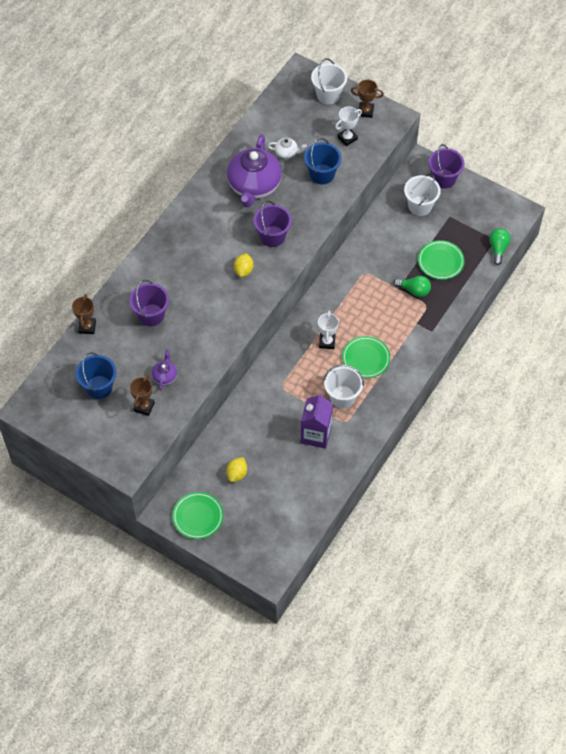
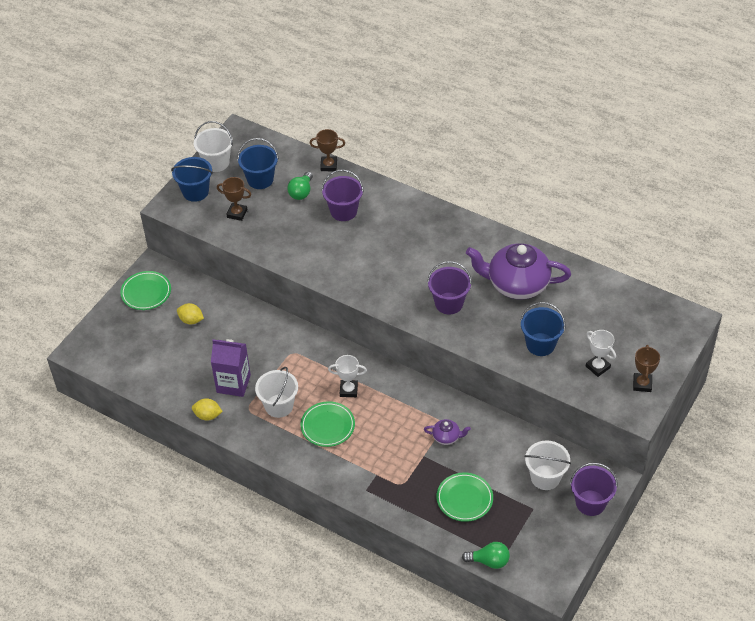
camera: 90 degrees right, 10 degrees down
(109, 445) = (195, 192): none -> blue bucket
(165, 376) = (271, 226): purple teapot -> purple teapot (446, 437)
(243, 270) = (402, 281): yellow lemon -> yellow lemon (208, 415)
(286, 153) = (567, 311): white teapot -> none
(328, 95) = (661, 347): white bucket -> white bucket (216, 162)
(414, 290) = (421, 472): green light bulb -> green light bulb (301, 192)

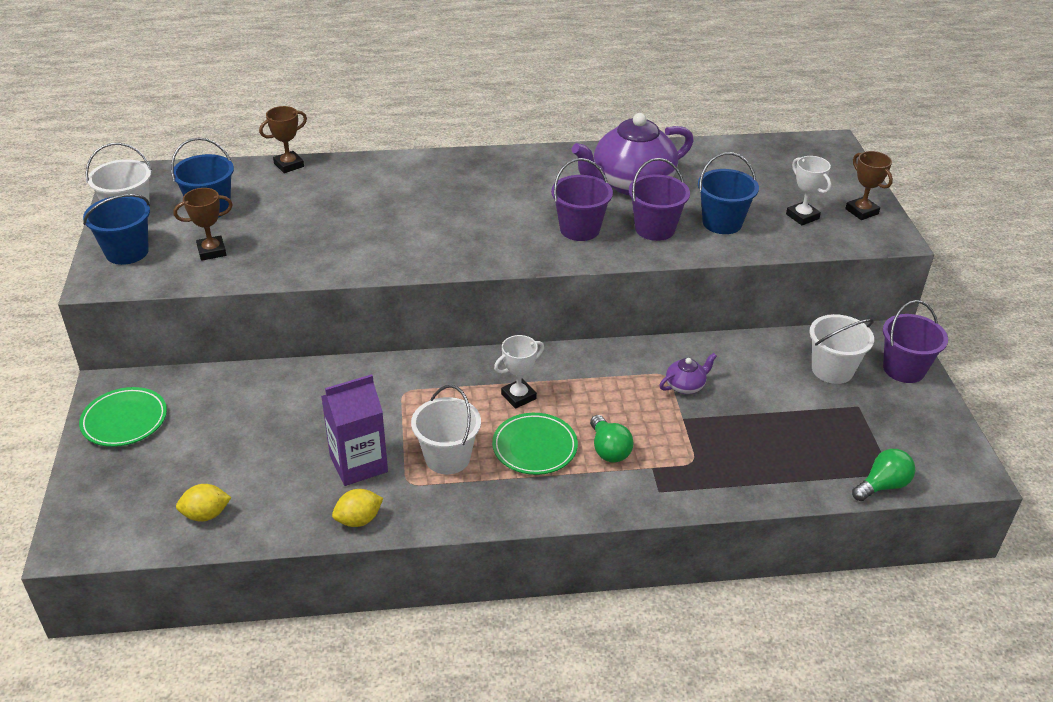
camera: 40 degrees left, 10 degrees down
(191, 320) = (225, 421): yellow lemon -> yellow lemon (206, 514)
(301, 192) = (280, 200): green light bulb -> green light bulb (608, 449)
(343, 211) = (354, 197): purple bucket -> purple bucket (655, 229)
(464, 499) = (779, 437): green plate -> none
(597, 367) = (802, 216): white trophy -> white trophy turned 45 degrees clockwise

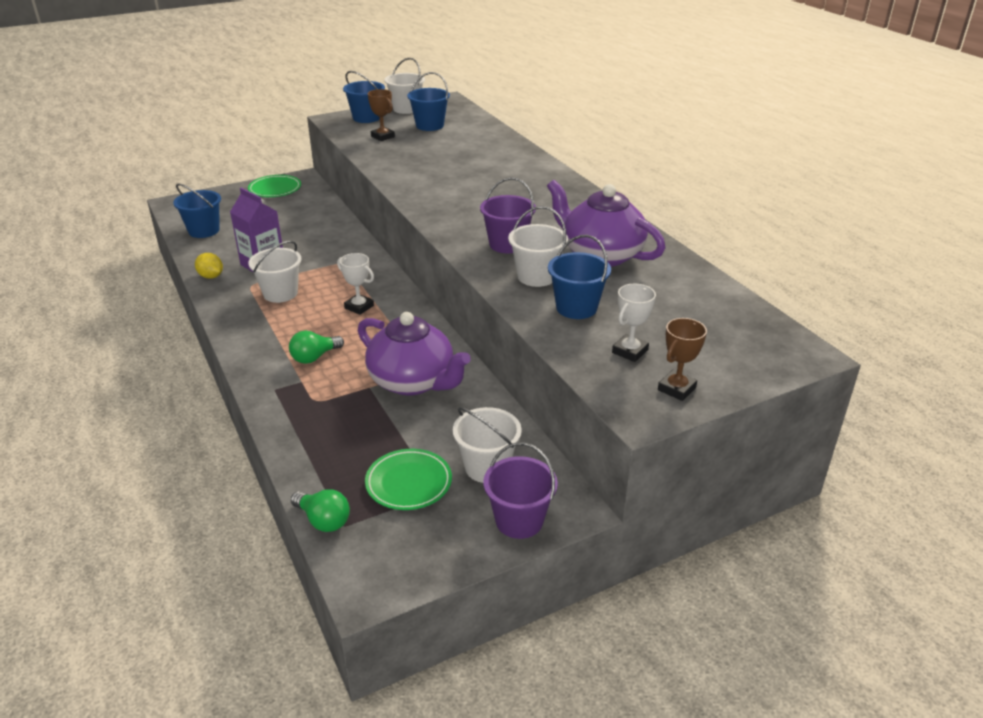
camera: 70 degrees right, 5 degrees down
(206, 514) = (204, 231): yellow lemon -> blue bucket
(289, 165) = (501, 134): brown trophy -> none
(534, 447) = (304, 325): green plate -> green plate (408, 483)
(655, 229) = (536, 276): purple bucket -> white bucket
(685, 386) = (413, 381): purple teapot -> purple teapot, size x2.31

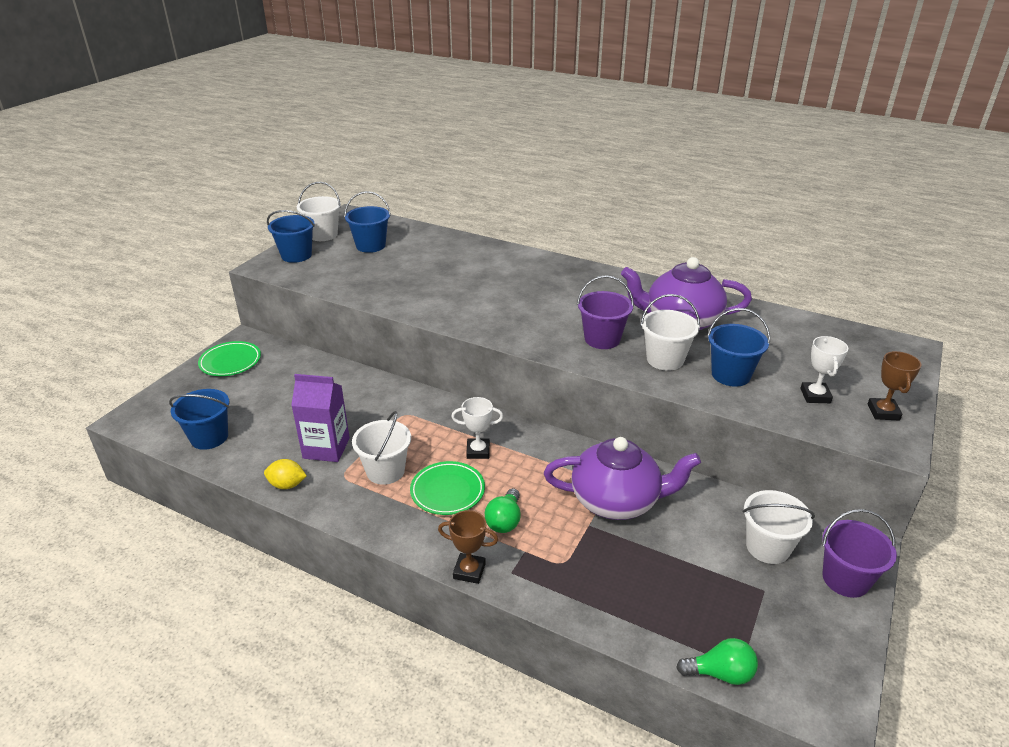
camera: 35 degrees left, 0 degrees up
(382, 137) = (342, 270): brown trophy -> brown trophy (469, 571)
(408, 483) = (734, 596): green plate -> green plate (447, 491)

